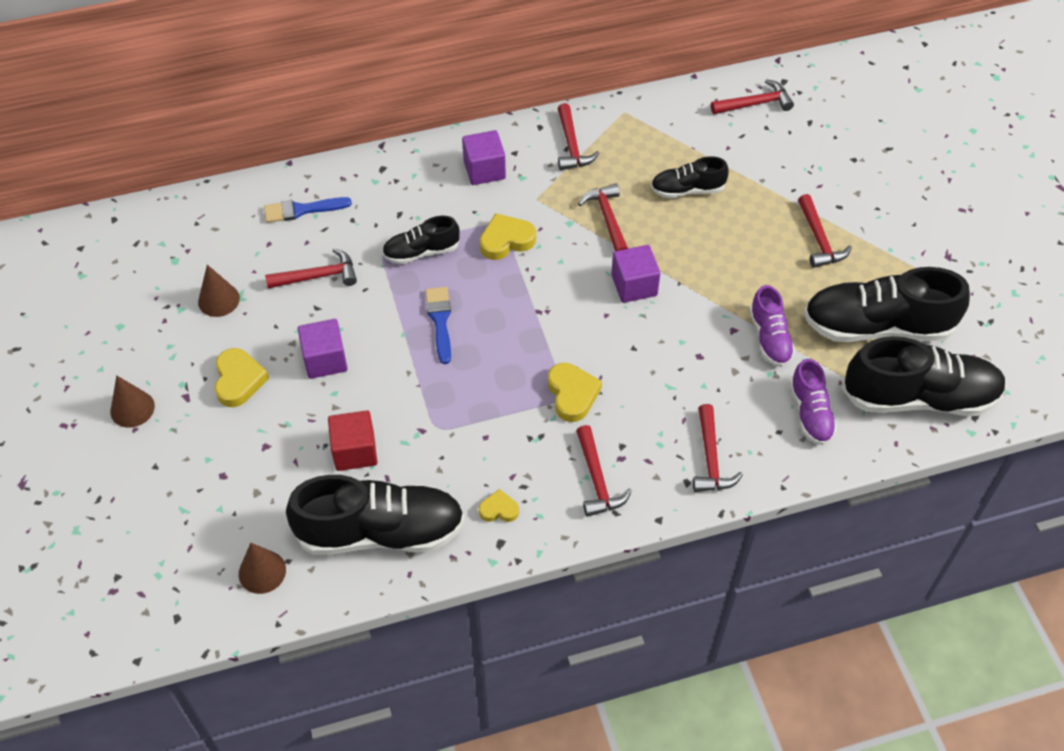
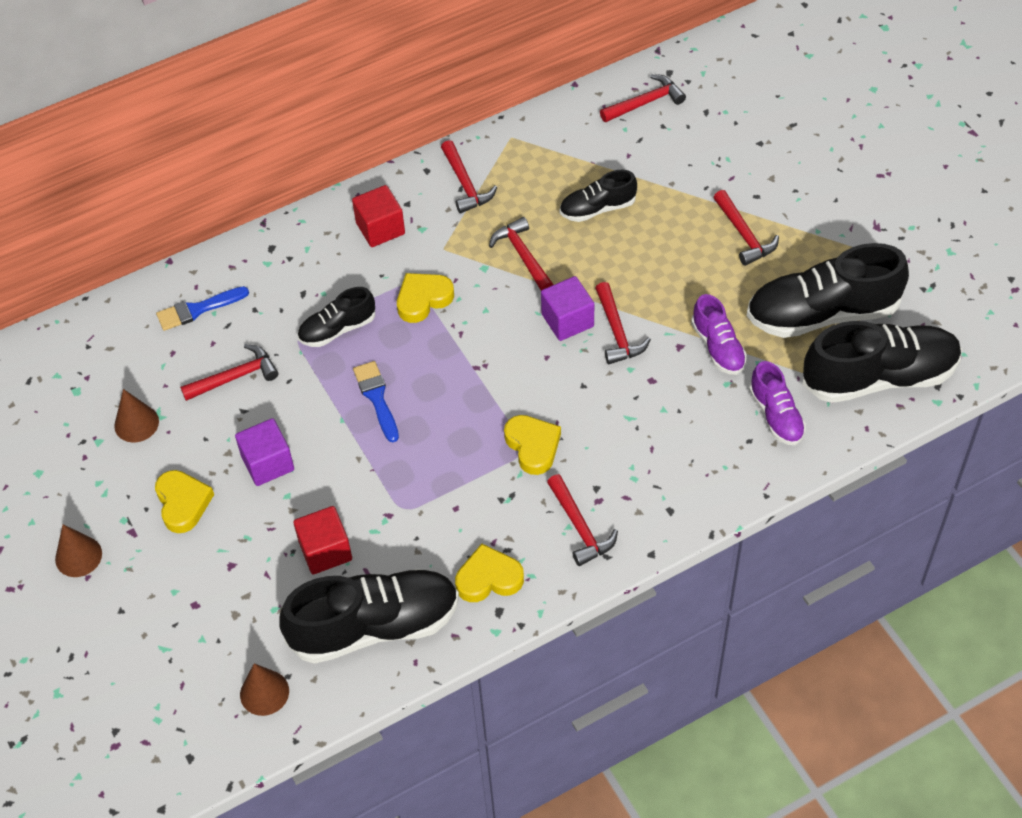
camera: 10 degrees left, 0 degrees up
(484, 170) = (380, 228): purple cube -> red cube
(499, 509) = (488, 578): yellow heart -> yellow heart, size x1.66
(711, 458) = (688, 482): red hammer -> red hammer (617, 332)

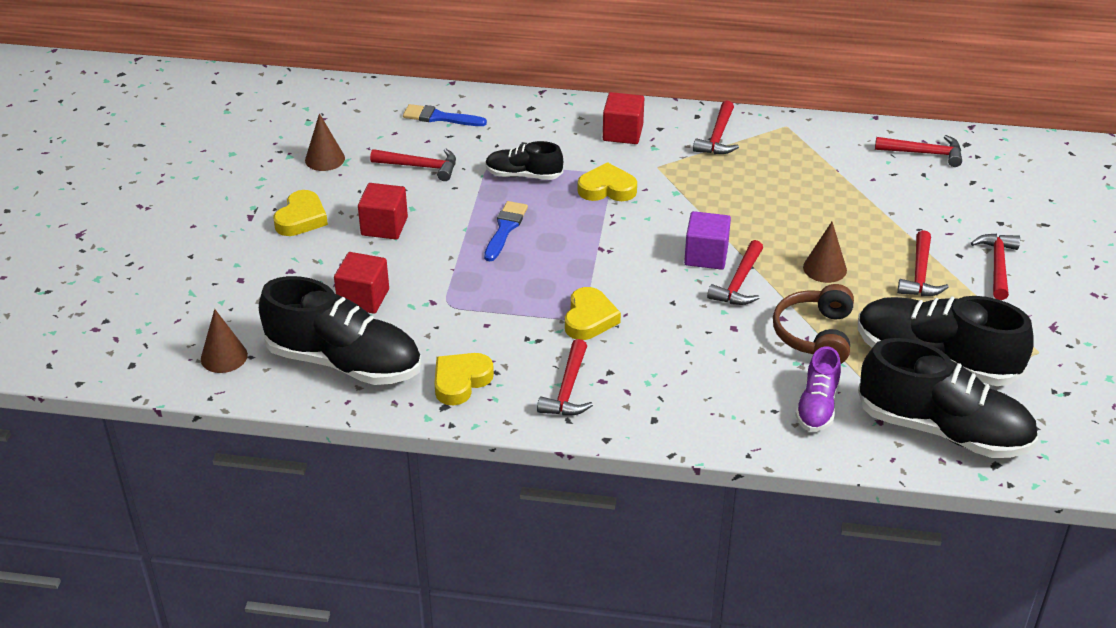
camera: 35 degrees right, 15 degrees down
(78, 556) = (201, 211): brown cone -> brown cone (825, 268)
(268, 463) = (384, 226): purple cube -> red cube
(488, 578) = (460, 381): yellow heart -> yellow heart turned 75 degrees counterclockwise
(522, 255) = (714, 199): red hammer -> red hammer (997, 265)
(597, 208) = (809, 199): black shoe -> none
(718, 347) = (815, 335): purple shoe -> brown headphones

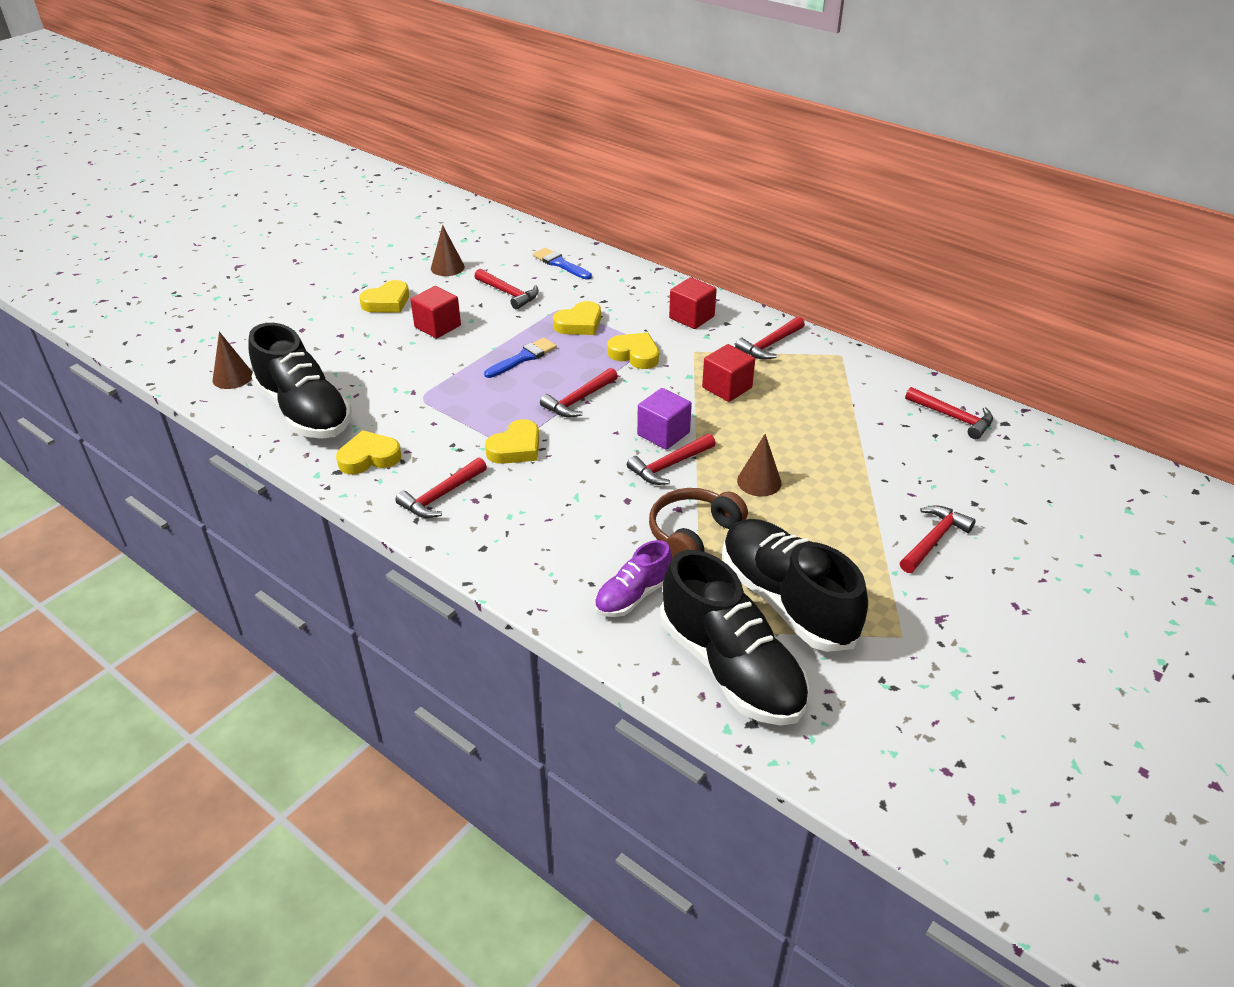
camera: 30 degrees right, 0 degrees up
(363, 298) = (368, 371): red cube -> red cube (727, 388)
(523, 175) = (579, 324): black shoe -> yellow heart
(920, 274) = (846, 519): red hammer -> red hammer (579, 400)

